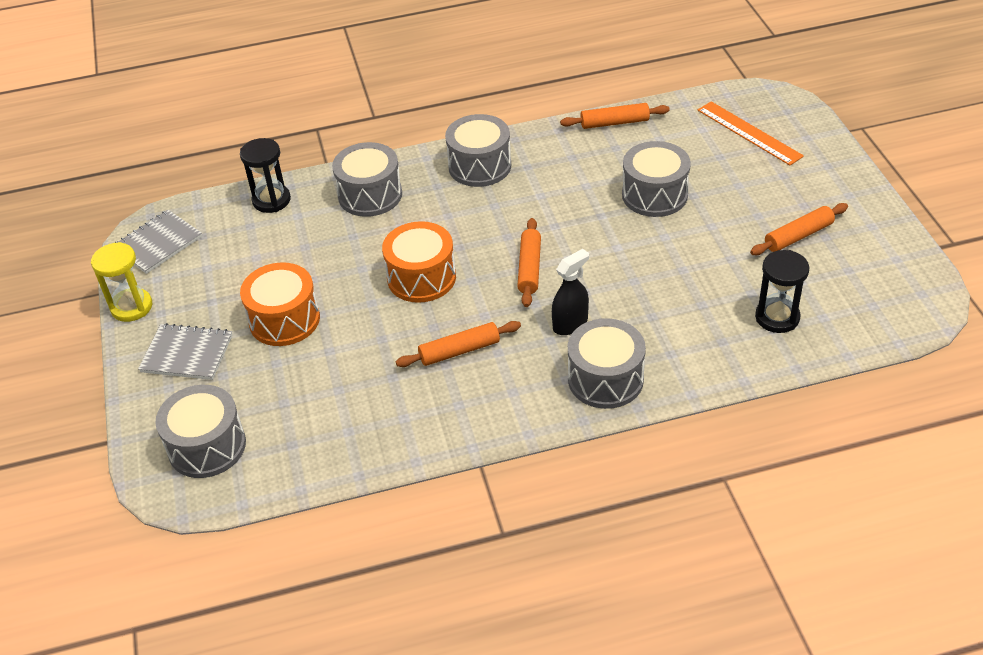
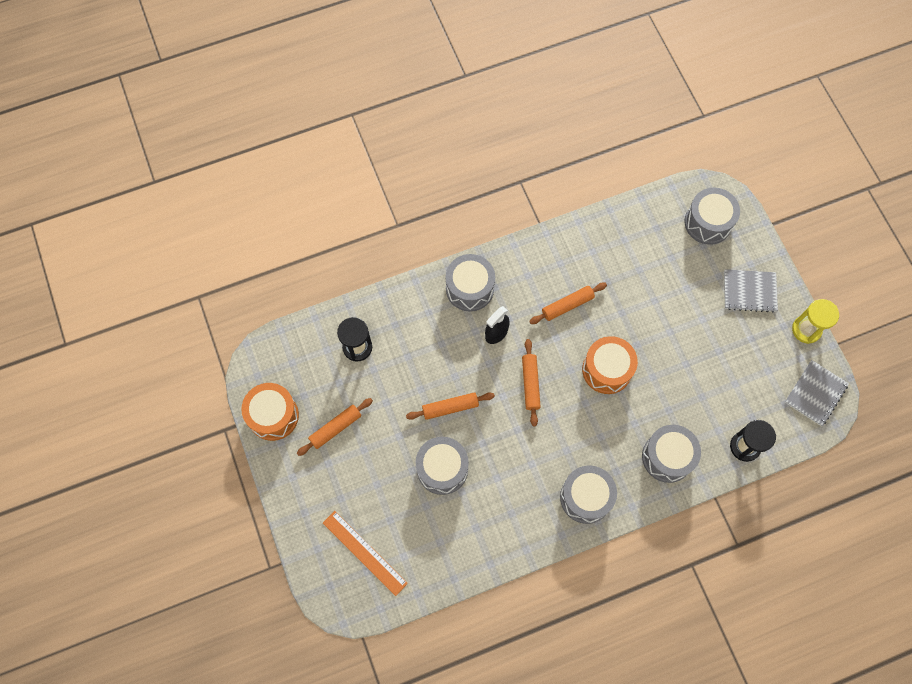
camera: 170 degrees right, 25 degrees up
(284, 320) = (693, 325): orange drum -> orange drum (273, 416)
(614, 123) = (478, 562): orange rolling pin -> orange rolling pin (450, 407)

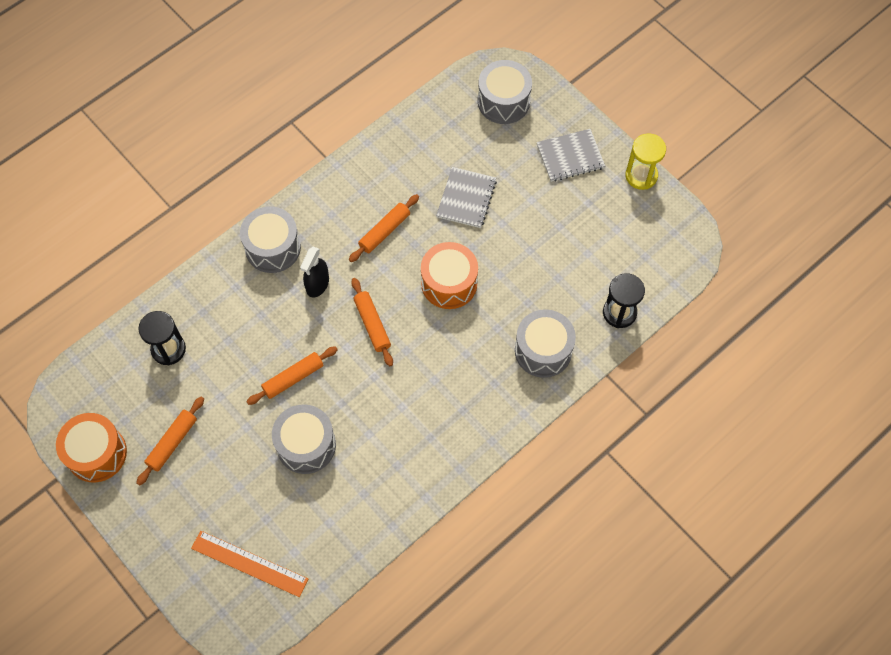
camera: 20 degrees left, 5 degrees down
(585, 497) = (471, 421): grey drum -> none
(815, 393) = (672, 236): grey notebook -> grey notebook (466, 198)

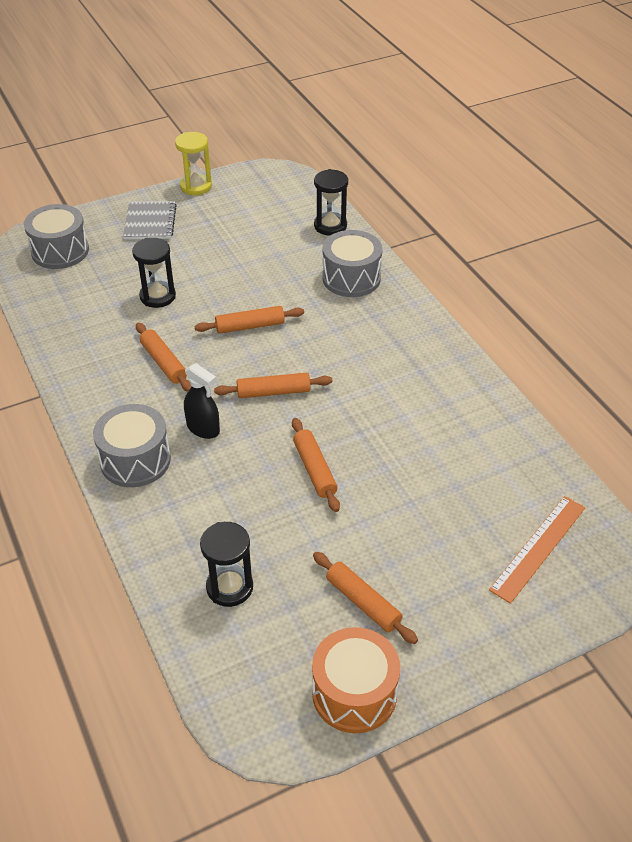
camera: 75 degrees left, 20 degrees down
(306, 445) = (402, 472): grey drum -> none
(449, 283) = (250, 326): orange drum -> orange rolling pin
(466, 198) = (157, 296): grey notebook -> black hourglass

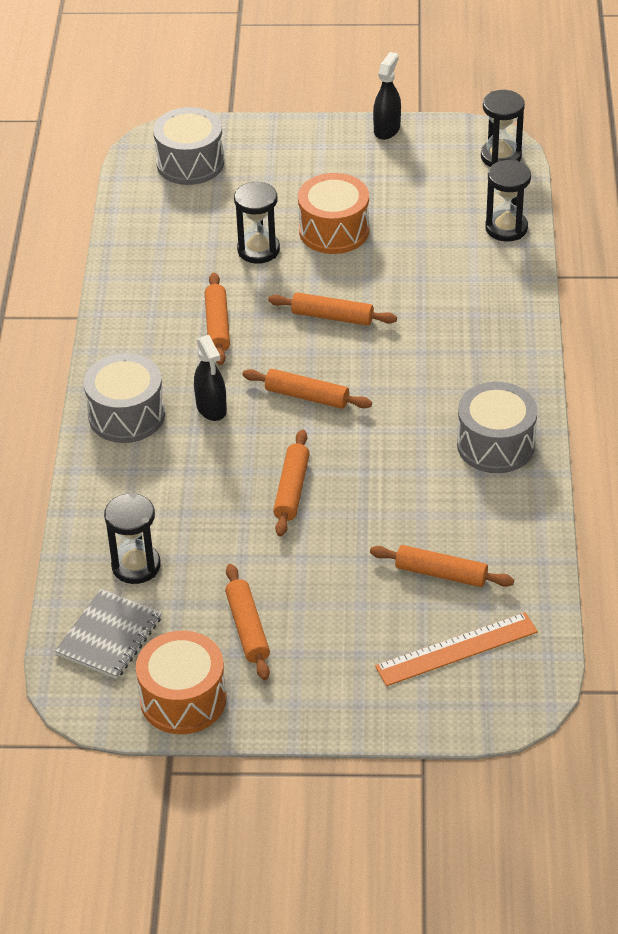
camera: 30 degrees right, 0 degrees up
(150, 222) = (307, 158): grey notebook -> grey notebook (109, 636)
(196, 186) = (387, 129): yellow hourglass -> black spray bottle
(206, 265) = (334, 230): none -> orange drum
(290, 181) = (501, 157): none -> black hourglass
(351, 278) = (482, 299): grey drum -> grey drum (495, 444)
(479, 491) = (441, 574): none -> orange rolling pin

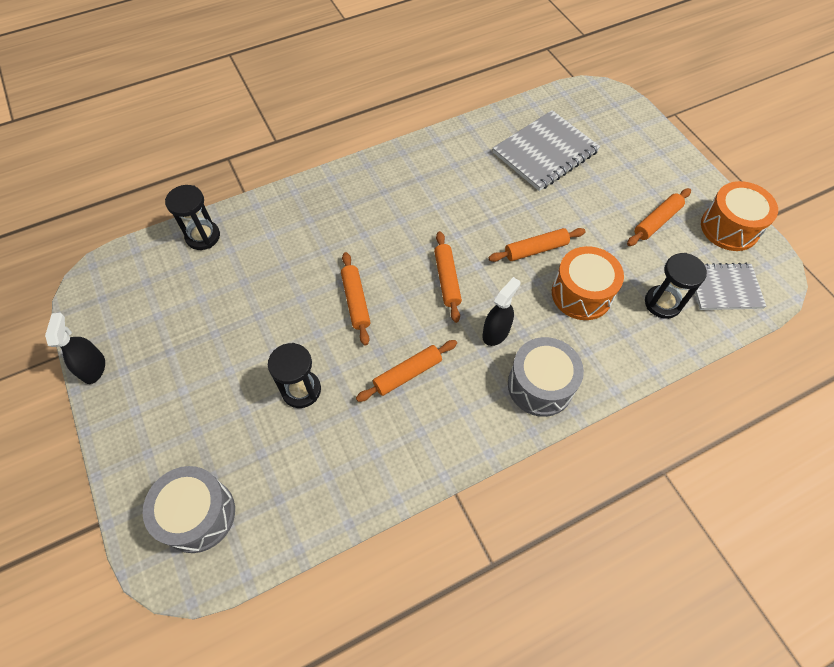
camera: 120 degrees left, 15 degrees up
(334, 230) = (252, 346): orange drum -> orange drum (581, 294)
(387, 129) = (94, 368): black spray bottle -> black spray bottle turned 90 degrees clockwise
(441, 574) = (545, 152): orange rolling pin -> grey notebook
(456, 649) = (590, 127): orange ruler -> none
(495, 444) = (426, 165): grey drum -> none
(501, 157) = (111, 272): black hourglass -> none

